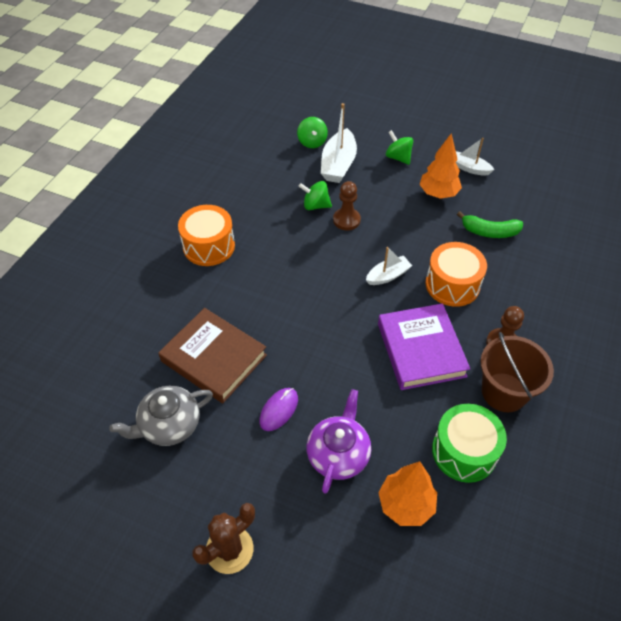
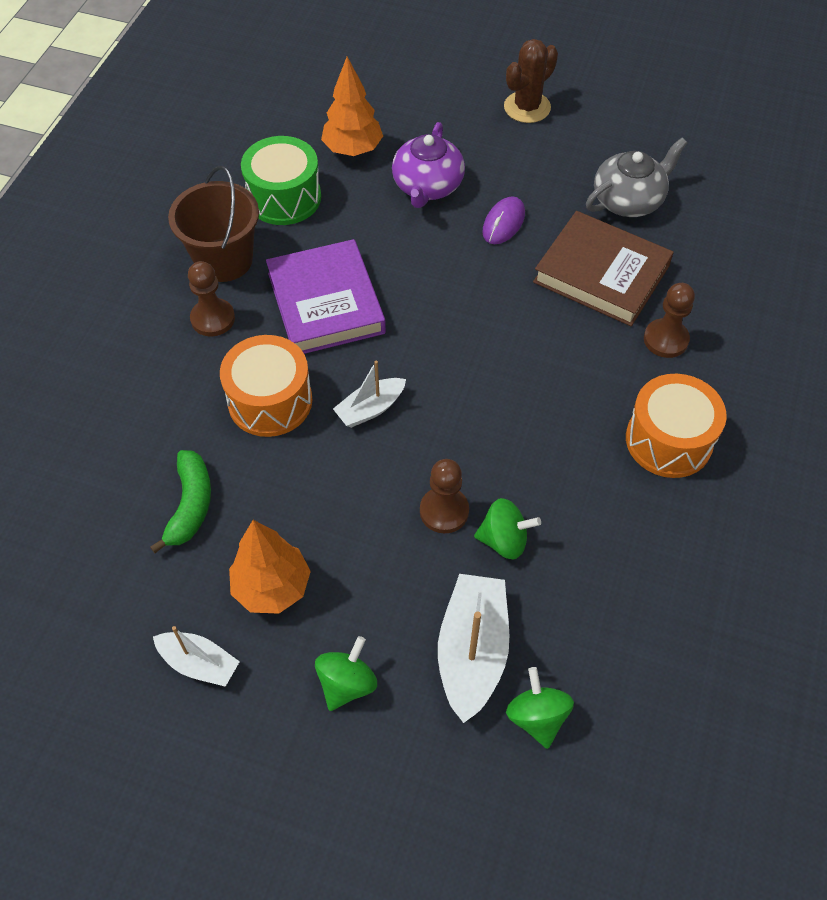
camera: 175 degrees right, 5 degrees up
(186, 306) = (665, 339): none -> brown pawn
(398, 157) = (347, 683): green spinning top -> green spinning top turned 105 degrees counterclockwise
(489, 232) = (190, 505): green banana -> green banana turned 90 degrees clockwise

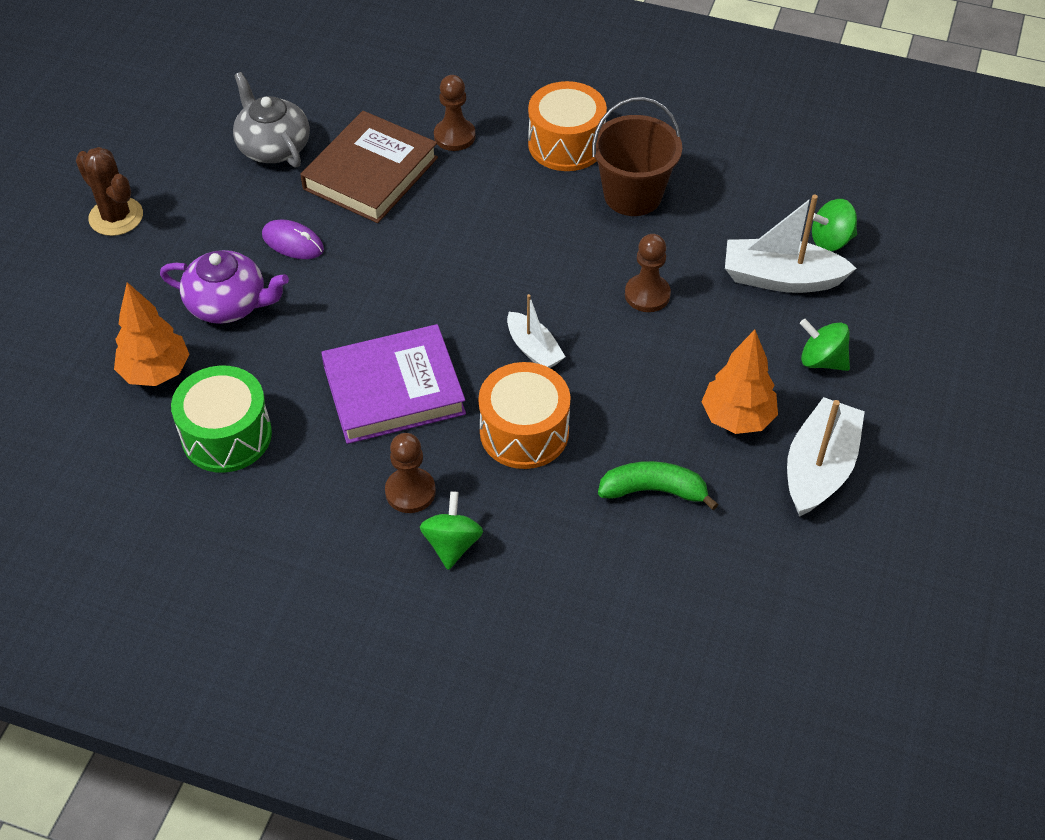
camera: 90 degrees left, 5 degrees down
(199, 663) = (819, 468): white boat -> white boat, size x1.66
(224, 260) = (321, 488): brown bucket -> brown bucket (632, 195)
(504, 540) = (674, 255): green spinning top -> green spinning top (452, 544)

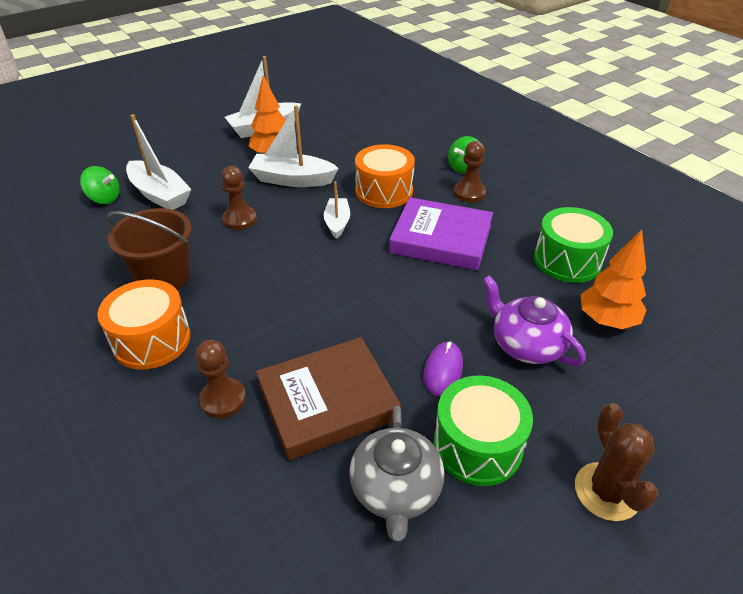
camera: 145 degrees left, 10 degrees down
(229, 200) = (477, 445): none -> green drum
(293, 242) = (443, 370): purple mouse -> purple mouse turned 45 degrees clockwise
(653, 490) = (346, 149): green banana -> none
(659, 387) = (292, 179): none -> white boat
(822, 360) = (201, 157): green spinning top -> none

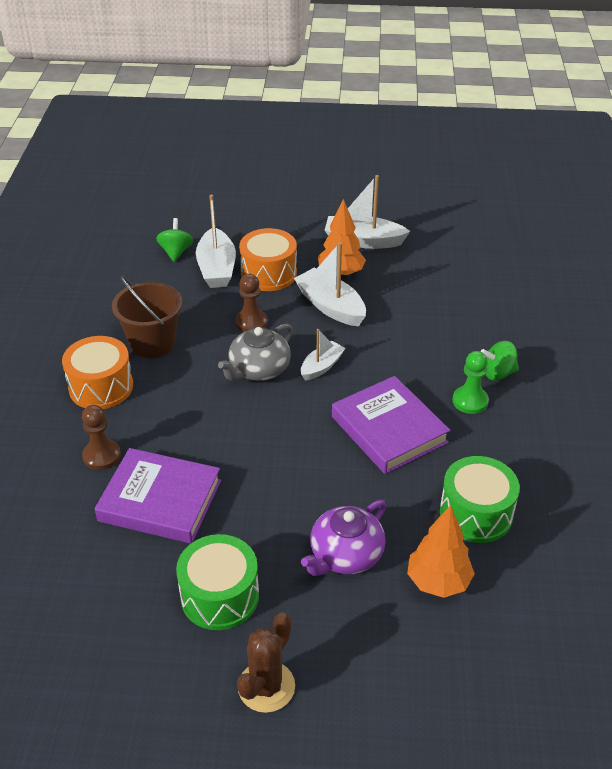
camera: 40 degrees right, 0 degrees up
(104, 198) = (176, 252): green spinning top -> green spinning top turned 150 degrees counterclockwise
(327, 401) = (160, 500): brown book -> purple book
(384, 191) = (394, 358): orange drum -> orange drum (268, 273)
(396, 490) = (138, 584): grey teapot -> grey teapot (258, 370)
(443, 370) = (259, 532): purple mouse -> none
(469, 193) = (470, 401): brown pawn -> green pawn
(526, 344) = (345, 555): purple teapot -> purple teapot turned 135 degrees counterclockwise

